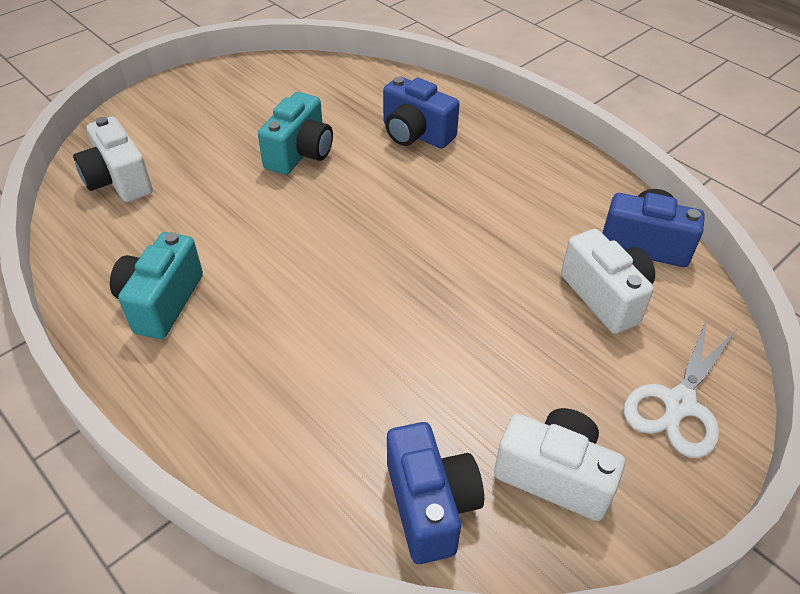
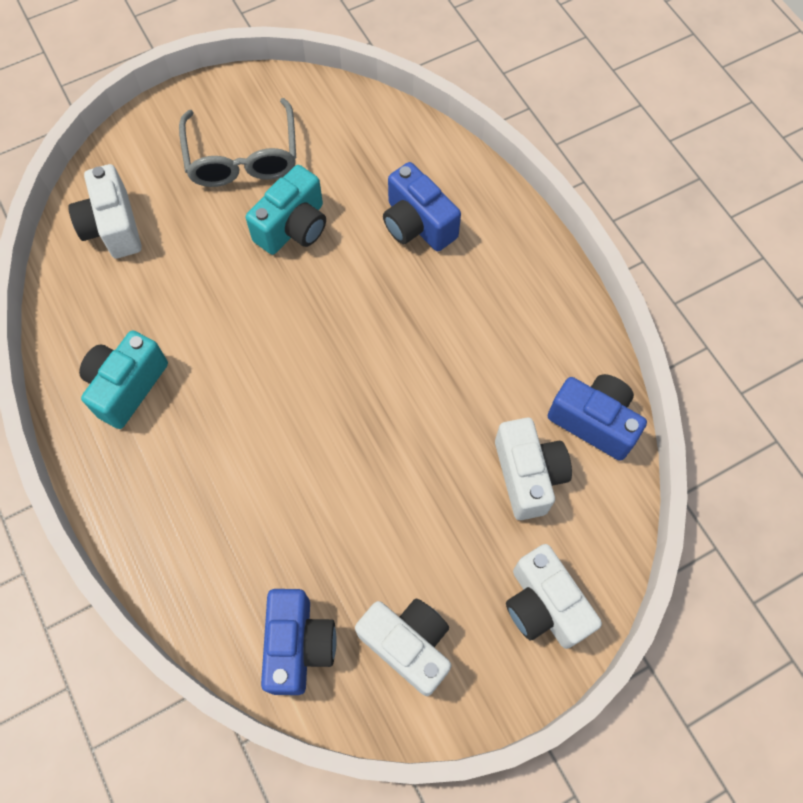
camera: 15 degrees right, 20 degrees up
(236, 115) = (242, 157): none -> grey glasses
(679, 404) = (544, 605): white scissors -> white camera

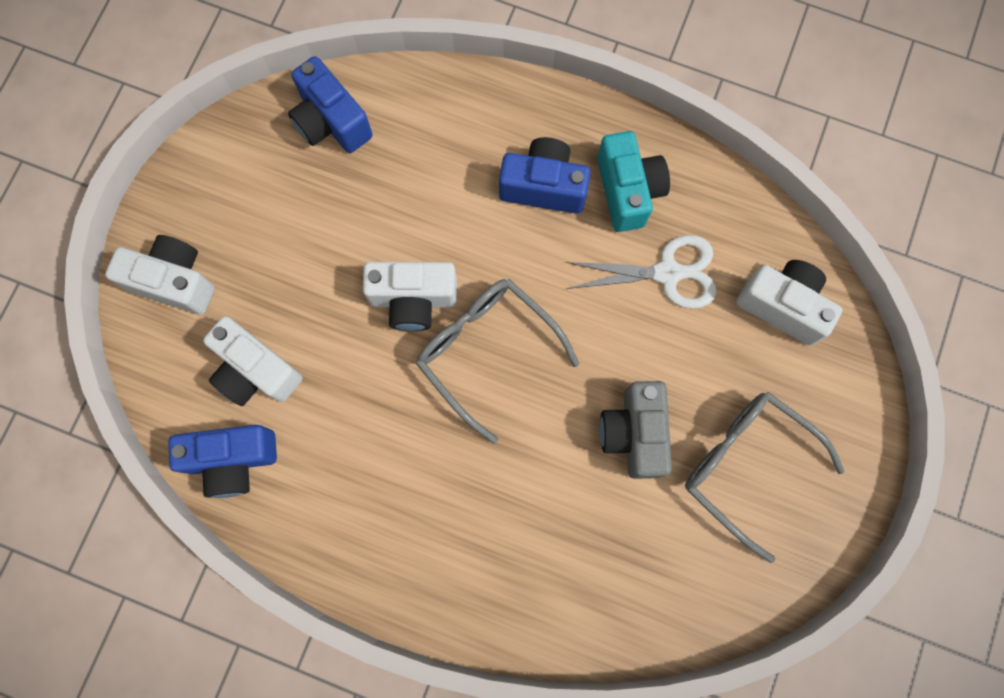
camera: 140 degrees right, 10 degrees up
(163, 307) = (667, 273): none -> white scissors
(293, 227) = (634, 433): turquoise camera -> grey camera
(342, 354) = (486, 351): none -> grey glasses
(408, 645) = (254, 180): white camera -> white camera (413, 300)
(417, 224) = (528, 529): blue camera -> blue camera (543, 186)

